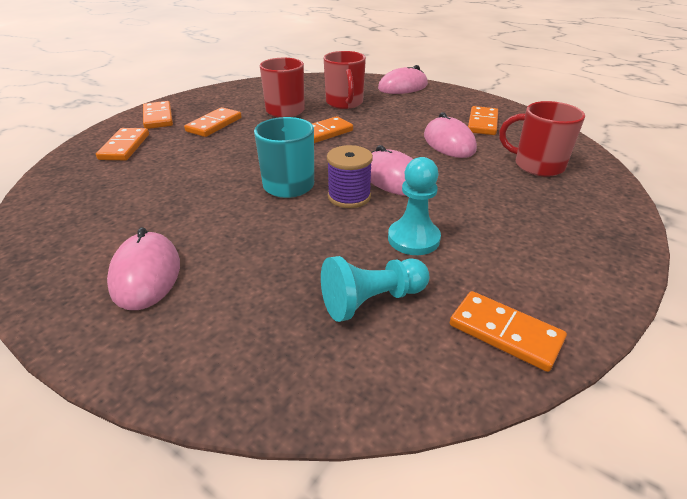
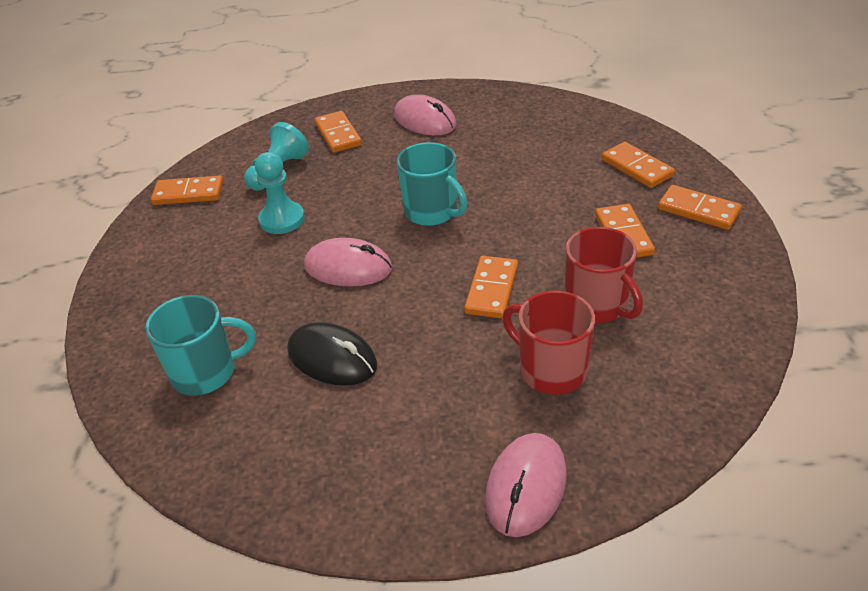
camera: 145 degrees right, 5 degrees up
(349, 197) = (367, 227): purple spool -> none
(449, 143) = (332, 358): pink mouse -> black mouse
(482, 123) = (314, 436): orange domino -> orange domino (338, 134)
(537, 165) = (206, 372): red mug -> turquoise mug

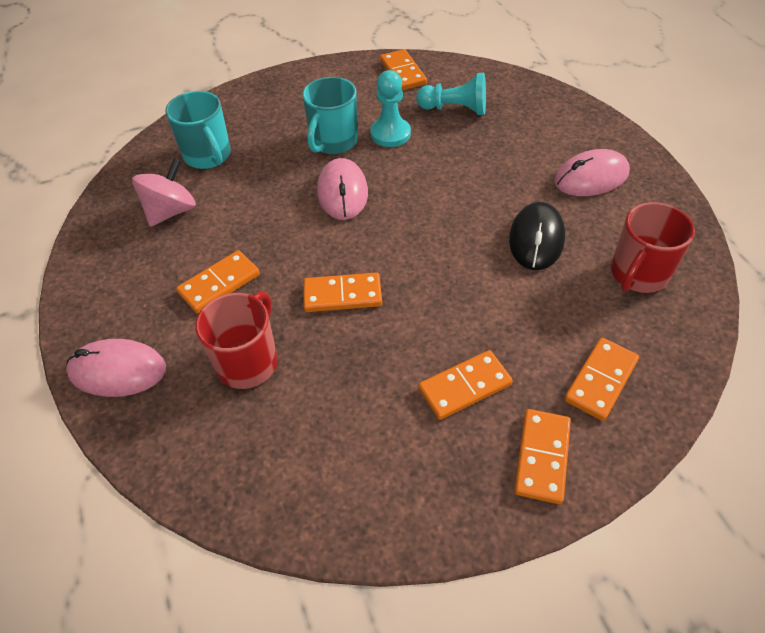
camera: 70 degrees right, 10 degrees up
(286, 417) = (171, 211): none -> pink spinning top
(332, 358) = (234, 216): black mouse -> black mouse (536, 239)
(338, 134) = (531, 126): orange domino -> orange domino (219, 284)
(425, 120) = (591, 177): pink mouse -> pink mouse turned 45 degrees clockwise
(432, 212) = (440, 224): turquoise mug -> turquoise mug (333, 142)
(597, 305) = (344, 382): red mug -> red mug (638, 274)

